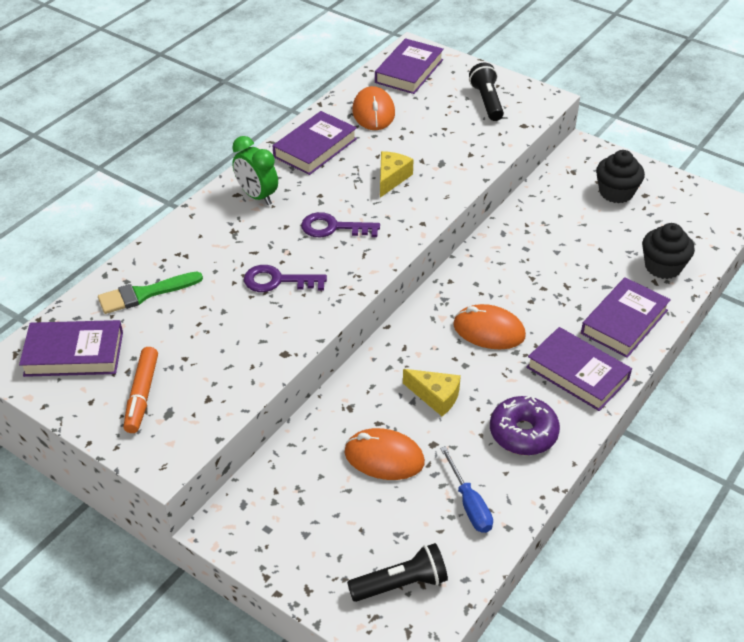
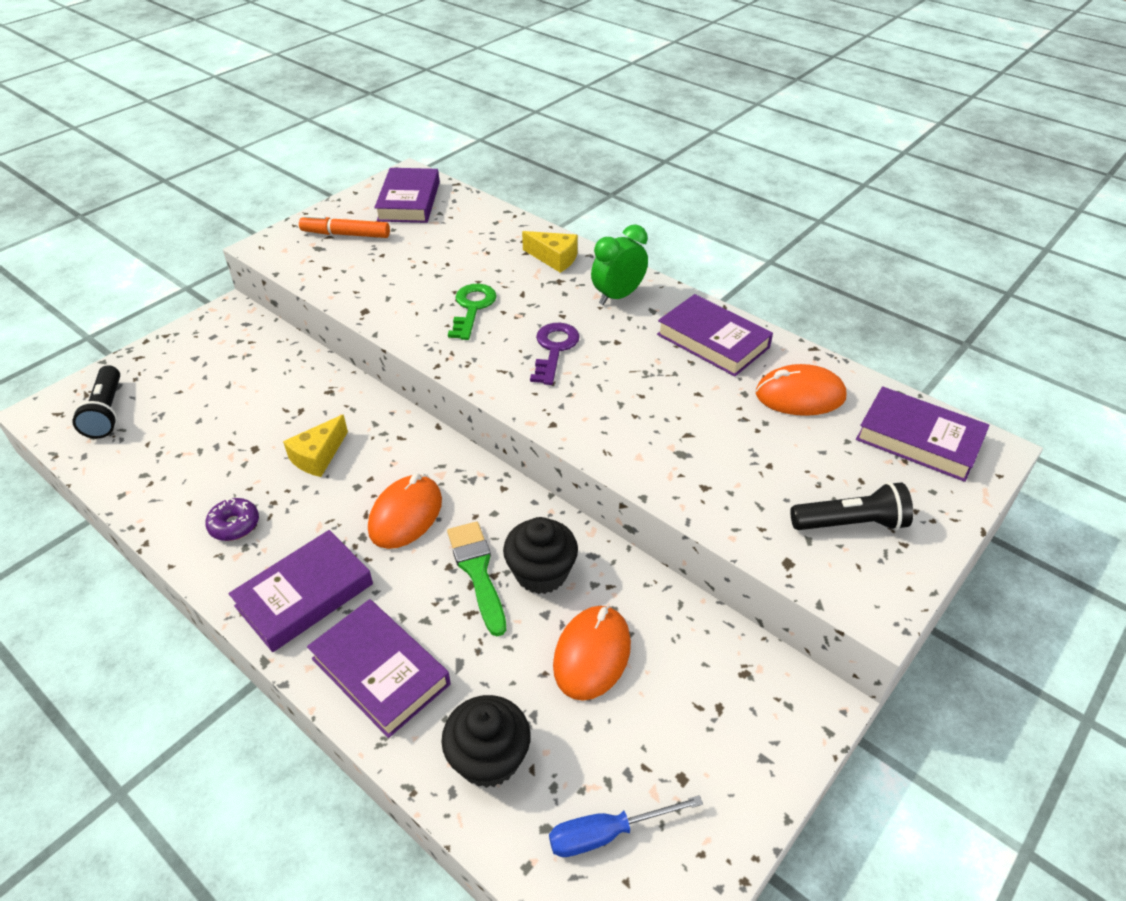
camera: 95 degrees right, 0 degrees up
(145, 294) = (474, 232): green brush -> green brush (477, 571)
(277, 281) = (472, 308): purple key -> green key
(384, 457) = (254, 411): orange mouse -> orange mouse (592, 654)
(391, 178) = (647, 402): yellow cheese -> yellow cheese (554, 258)
(469, 504) = (165, 468): blue screwdriver -> blue screwdriver (607, 833)
(523, 433) = (234, 525): purple donut -> purple donut, size x0.62
(616, 192) = (688, 729): black cupcake -> black cupcake (541, 573)

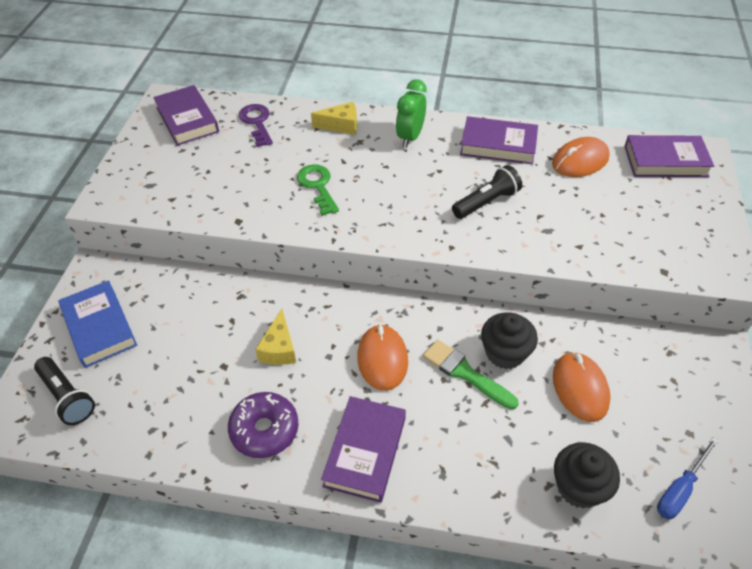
camera: 30 degrees left, 5 degrees up
(186, 364) = (99, 327): none -> blue book
(234, 525) = (264, 430): purple donut -> purple donut, size x1.60
(346, 234) = (162, 165): orange marker -> none
(380, 671) = (464, 473): purple book -> none
(554, 349) = (403, 193): purple key -> purple key (257, 122)
(851, 523) = (675, 230): black flashlight -> black flashlight (486, 202)

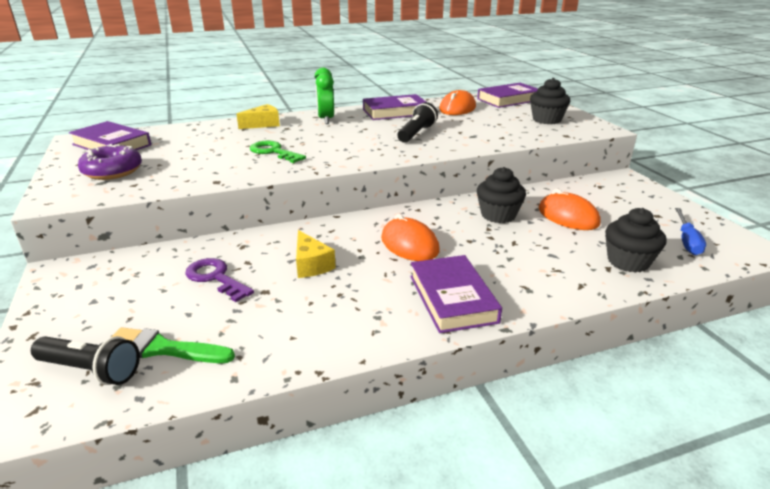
camera: 30 degrees left, 20 degrees down
(99, 327) = (96, 307): blue book -> none
(257, 122) = (184, 135): purple key -> purple key (215, 278)
(264, 430) = (347, 317): purple donut -> purple donut (113, 171)
(465, 373) = (481, 232): green brush -> green brush (162, 349)
(672, 227) = (546, 120): none -> black cupcake

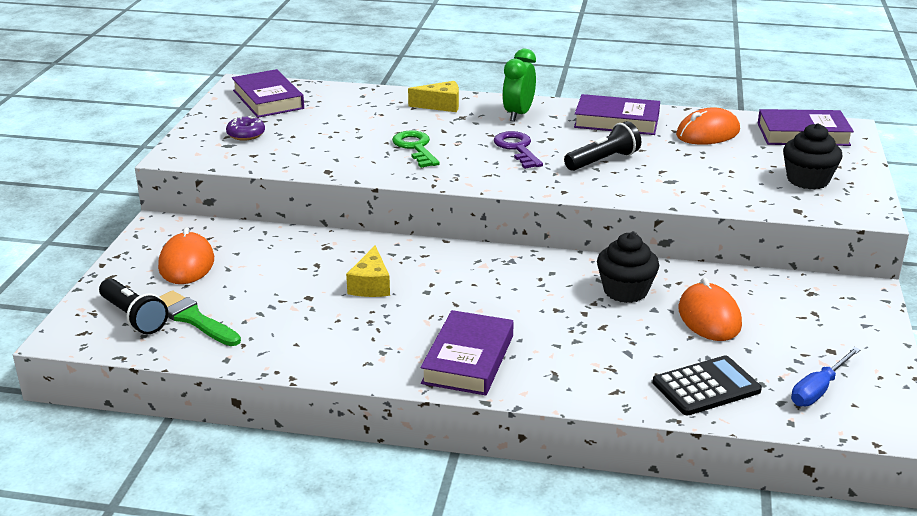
camera: 30 degrees right, 0 degrees up
(113, 171) = (246, 134): purple donut -> purple donut, size x0.62
(215, 278) = (277, 271): purple key -> purple key (517, 148)
(409, 244) = (487, 294): orange mouse -> orange mouse (186, 264)
(628, 261) = (706, 387): black cupcake -> black calculator

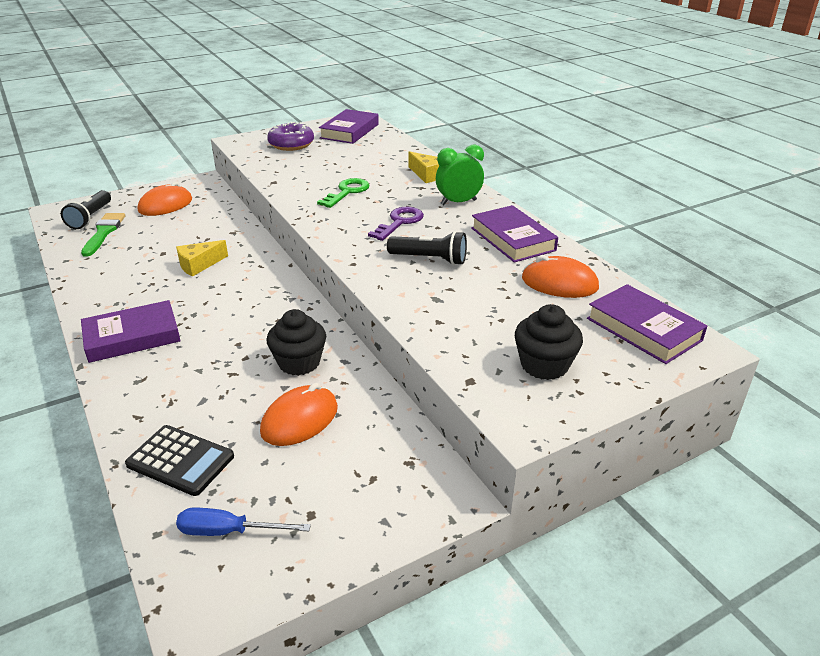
camera: 50 degrees right, 5 degrees up
(246, 134) = (291, 144): purple donut -> purple donut, size x1.60

